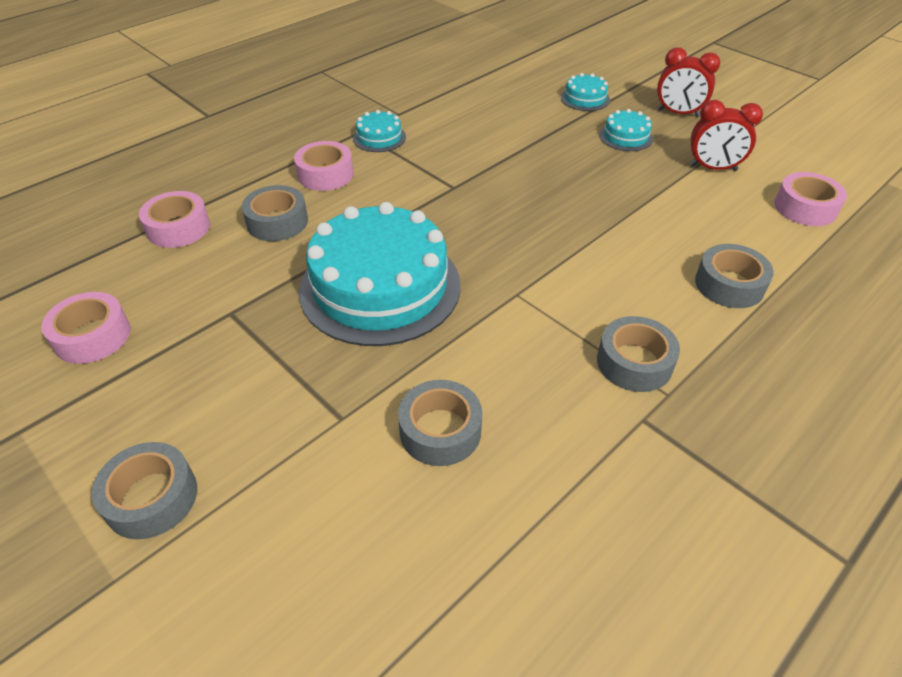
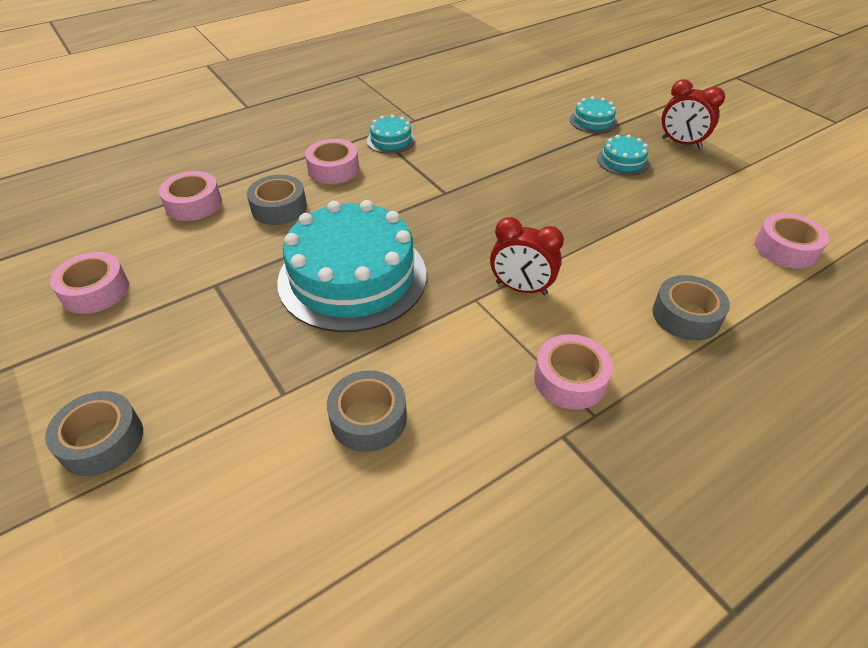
camera: 10 degrees right, 0 degrees up
(634, 362) = (570, 379): grey tape -> pink tape
(713, 168) = (701, 200): red clock -> red clock (521, 288)

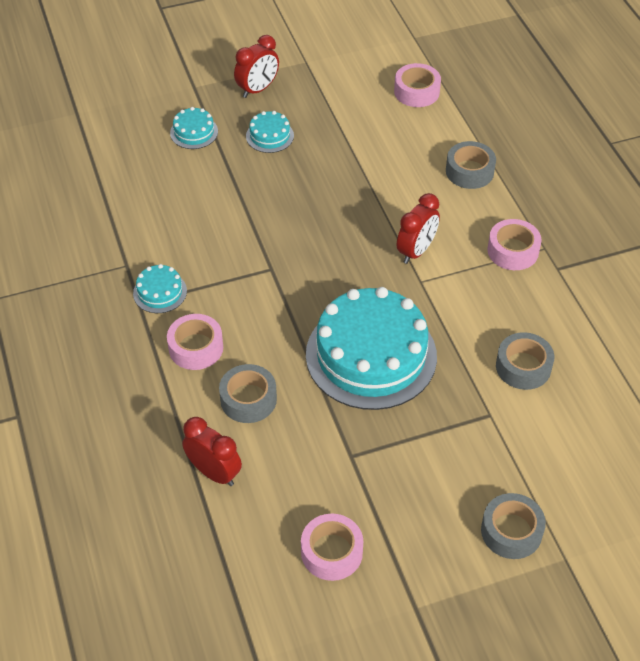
camera: 75 degrees left, 5 degrees up
(193, 204) = (214, 472): pink tape -> red clock

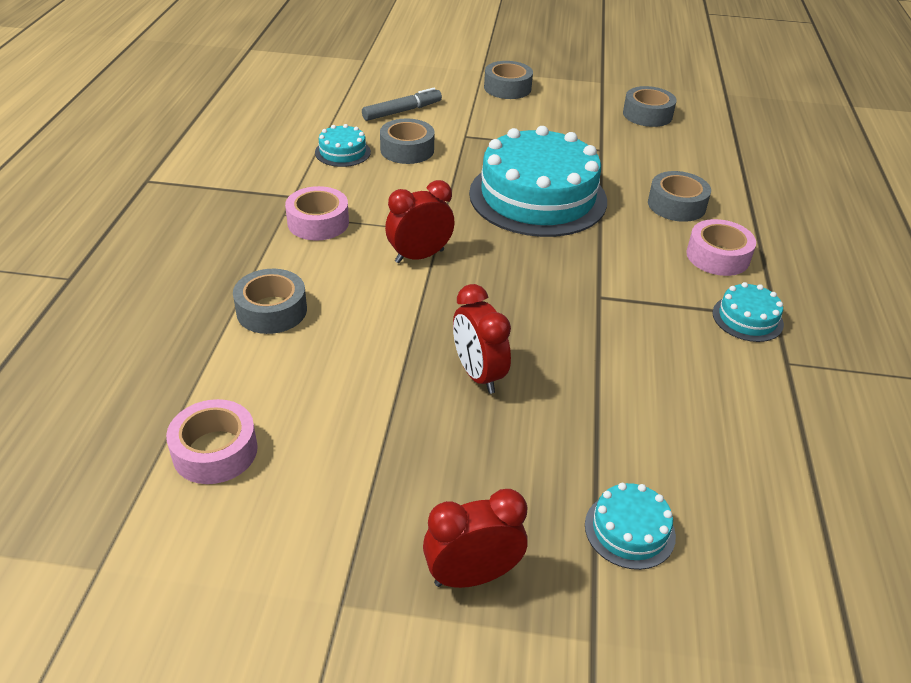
camera: 155 degrees left, 10 degrees down
(214, 472) = (727, 174): red clock -> red clock (478, 374)
(269, 136) = (504, 470): turquoise cake -> turquoise cake (342, 152)
(331, 552) = (647, 115): pink tape -> grey tape
(579, 426) = (402, 111): none -> grey marker

